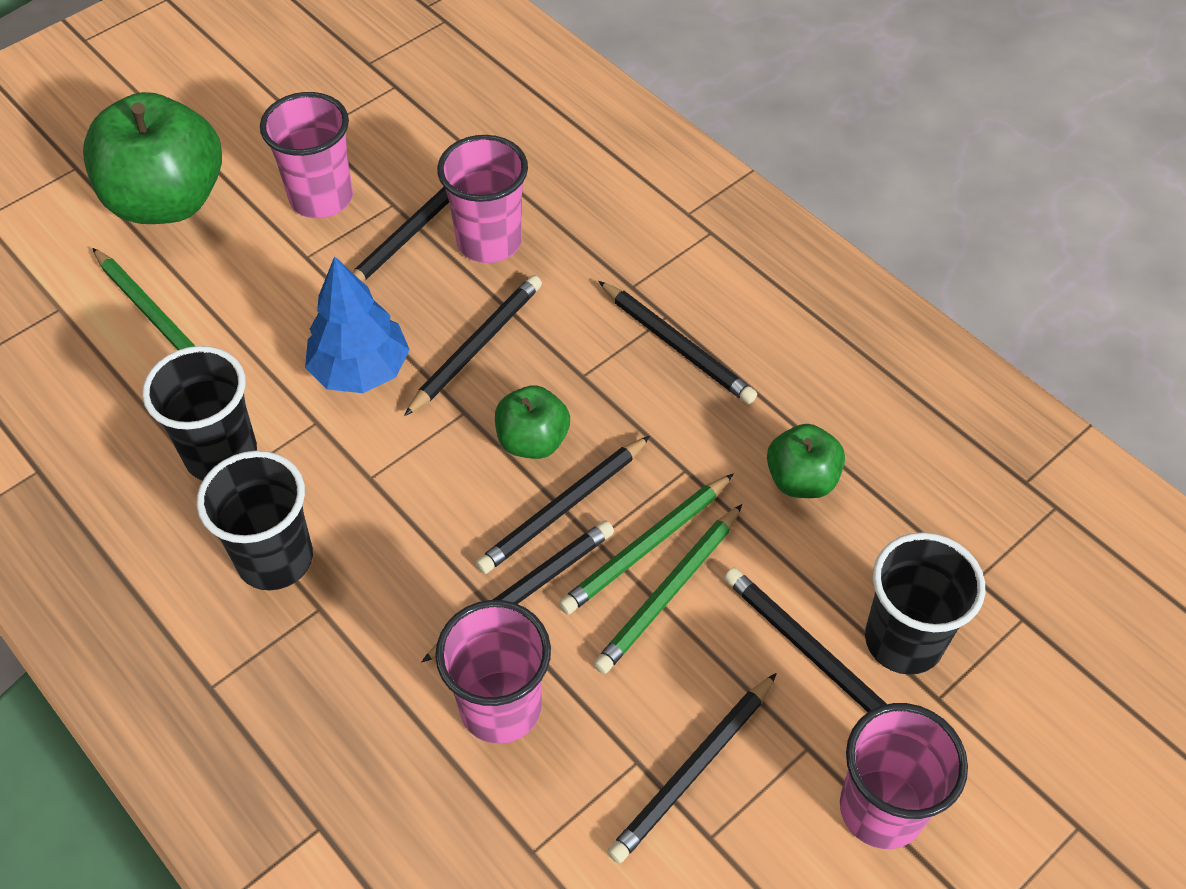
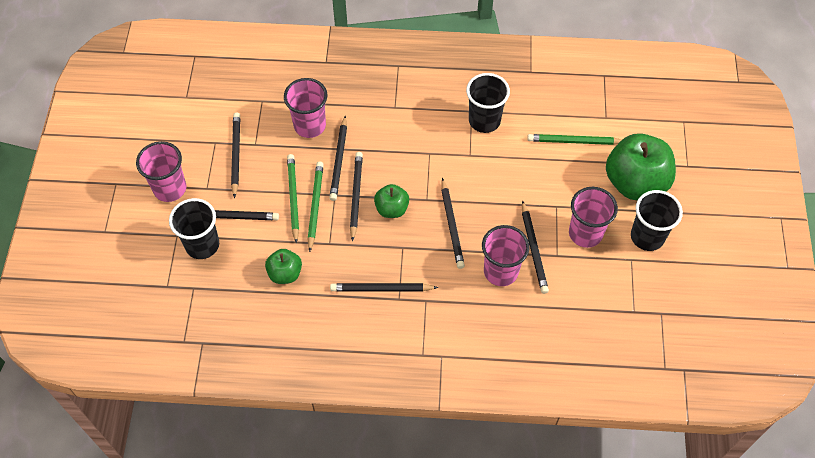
camera: 135 degrees right, 5 degrees up
(275, 559) = (425, 108): black cup -> black cup (647, 237)
(360, 370) = (479, 183): blue tree -> none

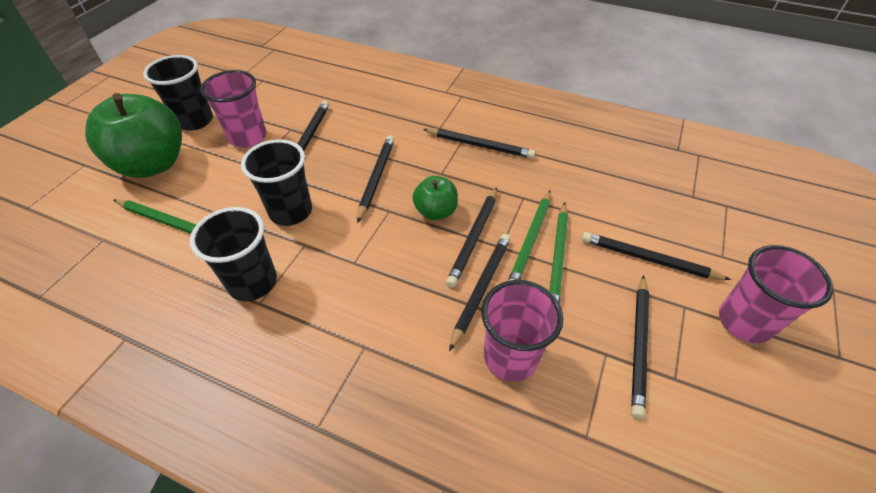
camera: 160 degrees left, 10 degrees down
(202, 245) = (685, 236): black cup -> black cup (291, 211)
(285, 273) = (582, 182): green apple -> none
(500, 271) = (353, 130): pink cup -> none

